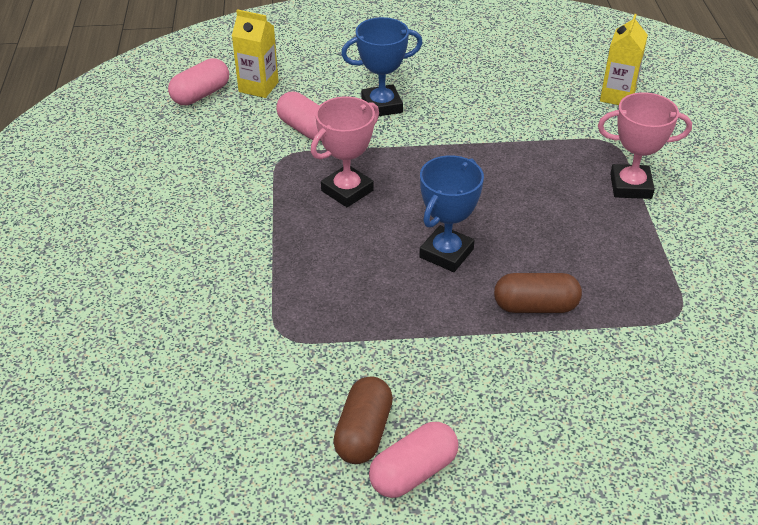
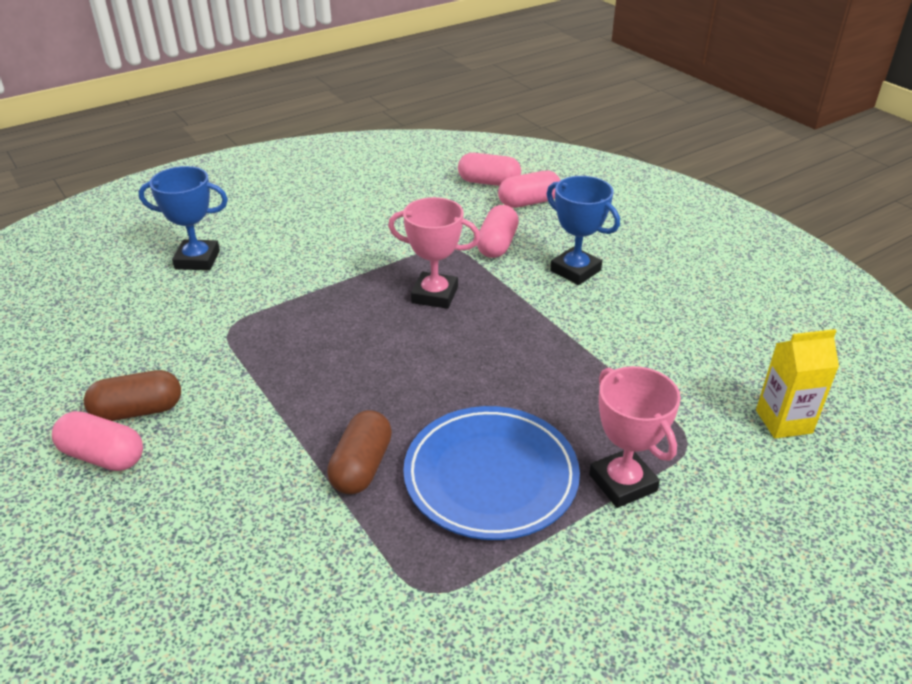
camera: 60 degrees right, 5 degrees down
(258, 87) = (529, 202): yellow carton -> pink capsule
(446, 253) = (396, 381): blue trophy -> blue trophy (197, 260)
(535, 306) = (361, 466): brown capsule -> brown capsule turned 45 degrees clockwise
(587, 243) = (491, 476): none -> blue plate

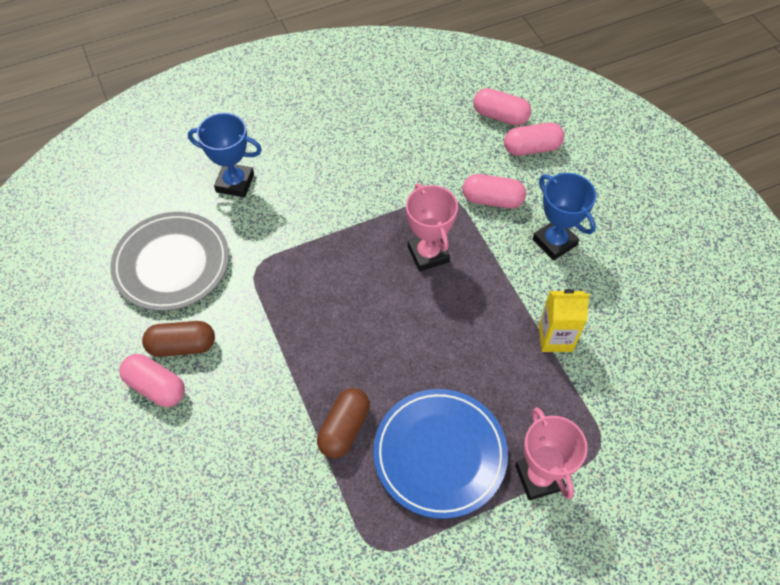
camera: 10 degrees right, 20 degrees up
(122, 336) = (172, 264): none -> grey plate
(434, 295) = (428, 254): pink trophy -> pink trophy turned 45 degrees clockwise
(497, 244) = (492, 200): pink capsule -> pink capsule turned 75 degrees clockwise
(783, 421) = (685, 438): yellow carton -> yellow carton (555, 338)

